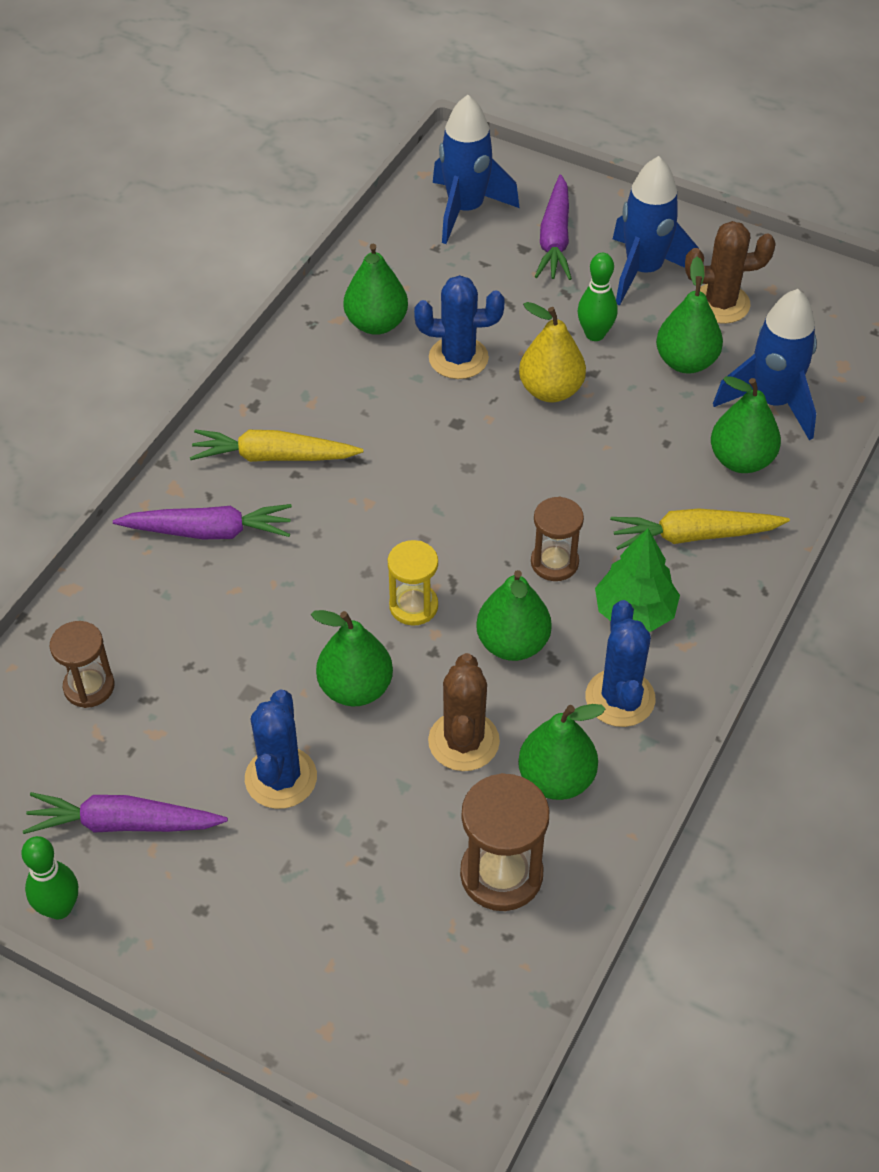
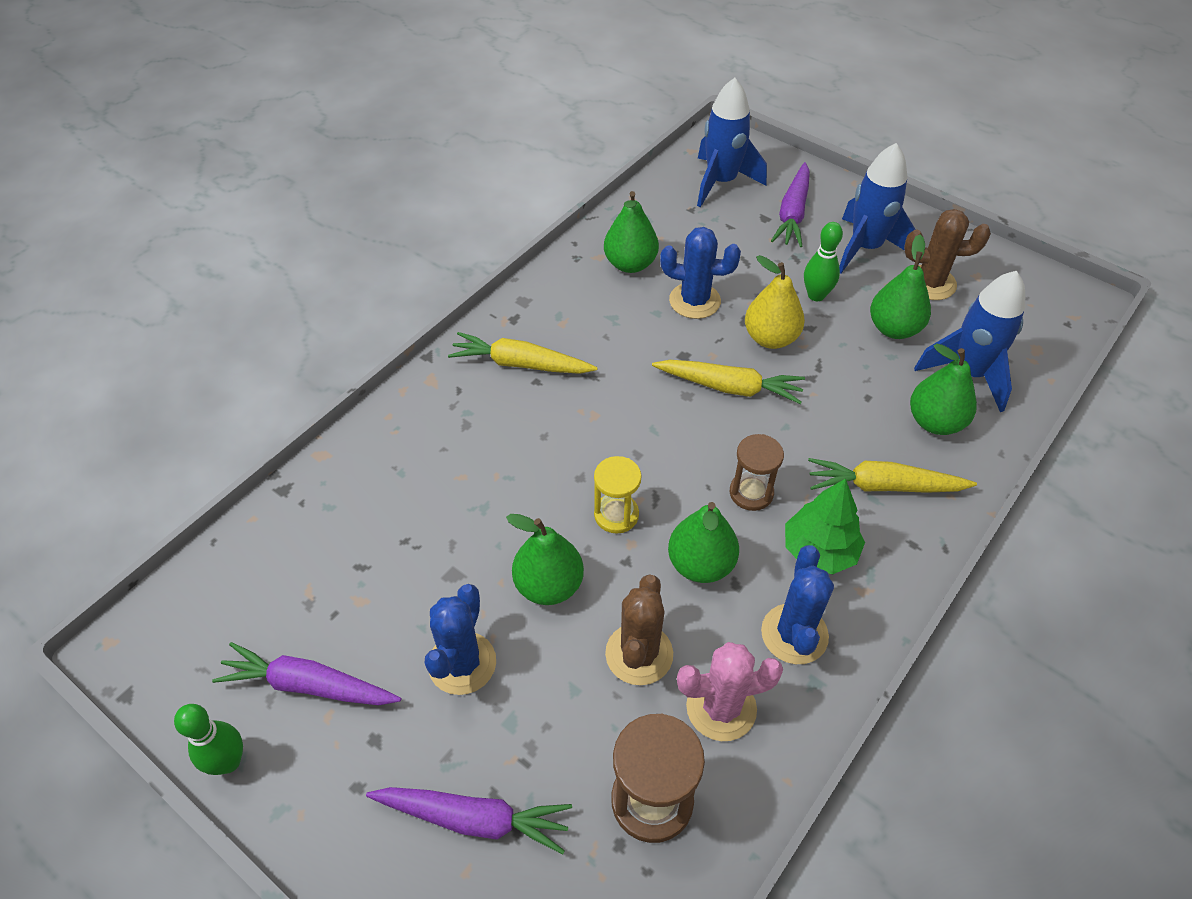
camera: 10 degrees right, 0 degrees up
(89, 687) = (313, 547): brown hourglass -> none
(209, 531) = (451, 421): purple carrot -> purple carrot (474, 819)
(513, 452) = (729, 387): none -> yellow carrot
(556, 779) = (721, 708): green pear -> pink cactus

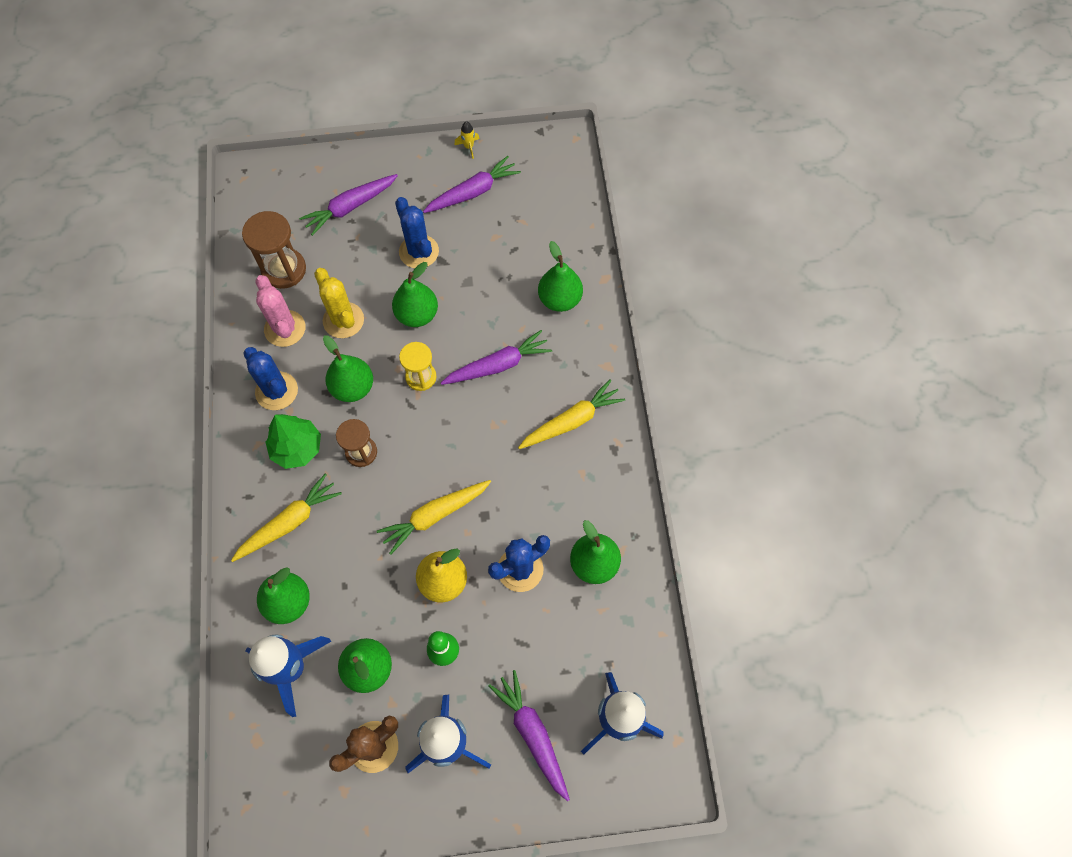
camera: 135 degrees right, 15 degrees up
(228, 762) = (468, 147): green bowling pin -> yellow rocket
(389, 472) = (560, 299): none -> green pear
(527, 462) = (498, 365): none -> purple carrot
(639, 654) = (343, 320): brown cactus -> yellow cactus
(721, 708) = (285, 329): pink cactus -> pink cactus turned 60 degrees counterclockwise

